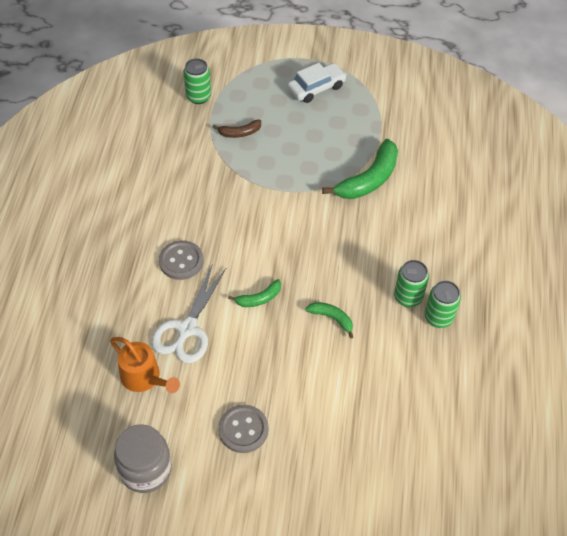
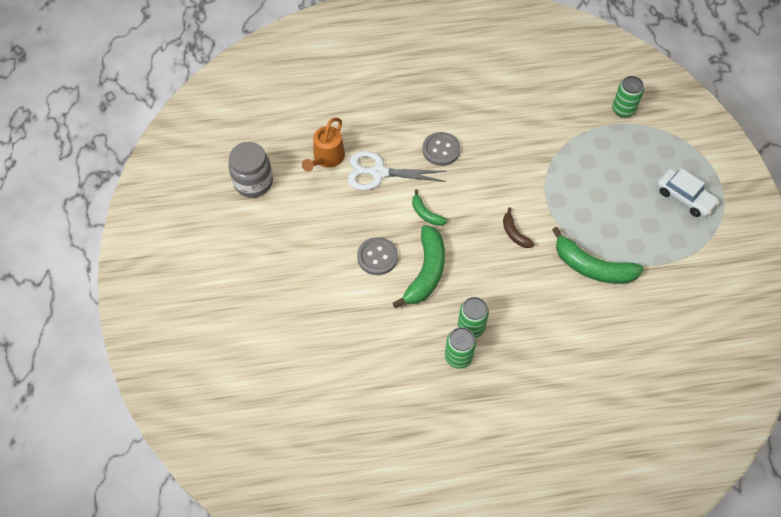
camera: 75 degrees right, 5 degrees up
(239, 133) = (597, 152): brown banana -> brown banana (514, 233)
(243, 429) = (303, 235): grey button -> grey button (377, 257)
(332, 318) = (426, 272): green banana -> green banana, size x1.92

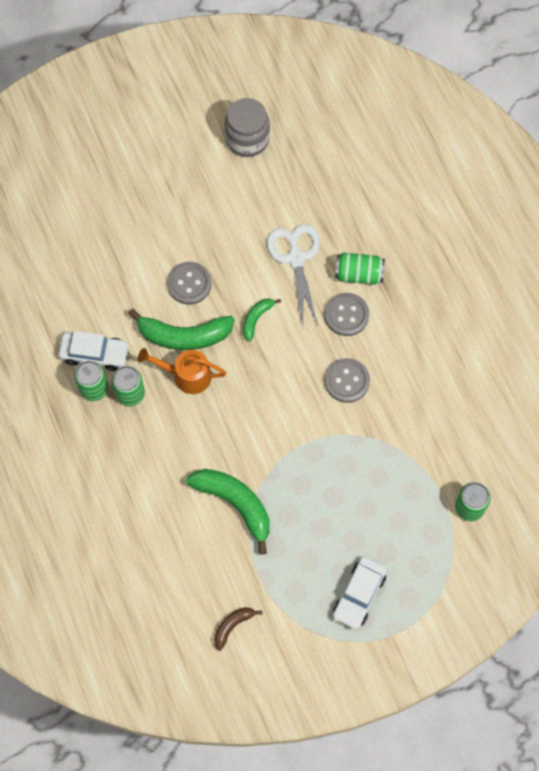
camera: 75 degrees right, 10 degrees up
(326, 159) = (299, 201): orange watering can -> orange watering can (186, 375)
(407, 133) = (358, 274): none -> green can
(423, 349) = (95, 354): none -> white car
(499, 163) = (347, 381): none -> grey button
(514, 233) = (256, 415): brown banana -> brown banana (232, 626)
(592, 267) = (235, 504): green banana -> green banana turned 120 degrees clockwise

